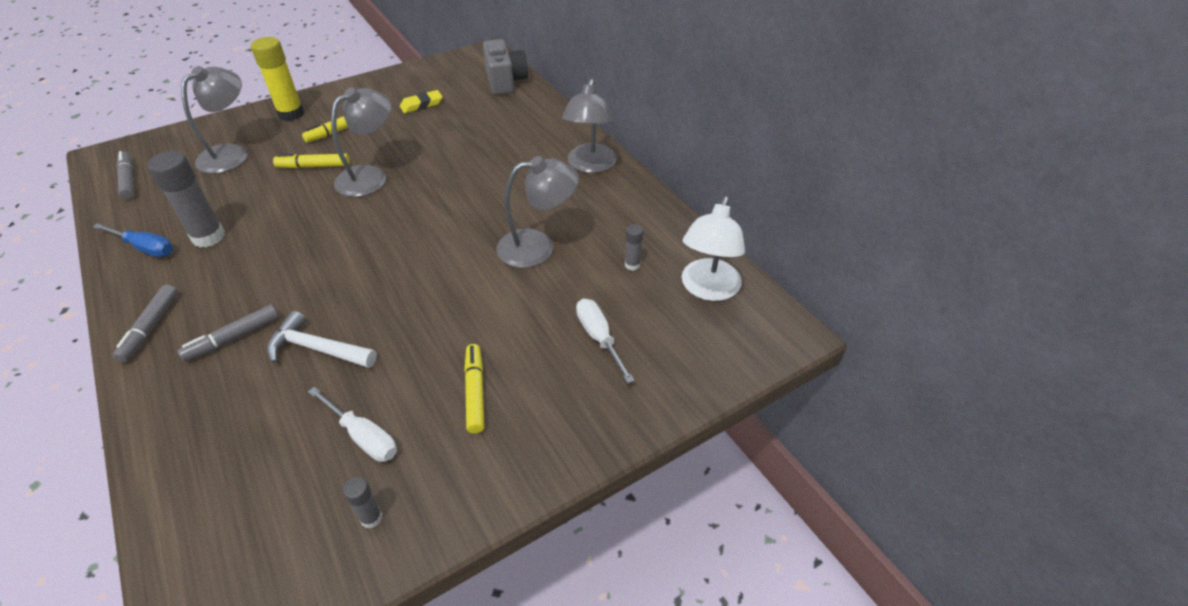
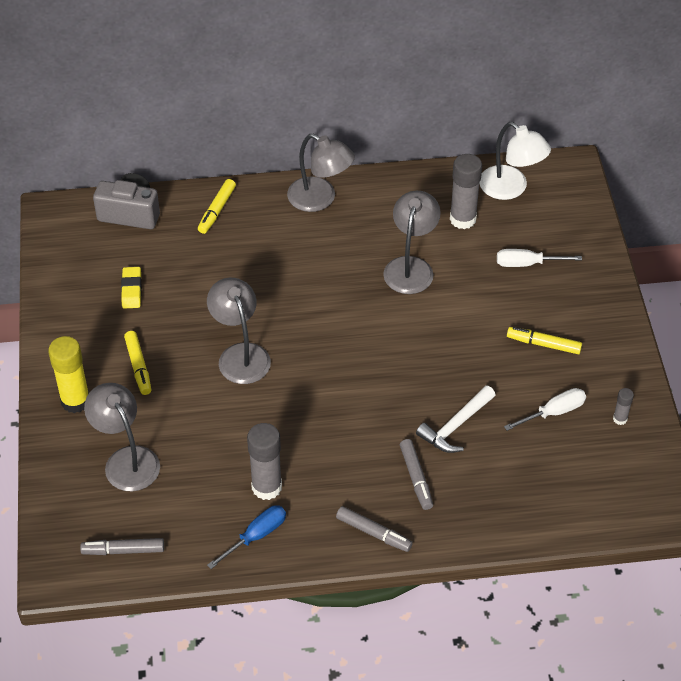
camera: 65 degrees left, 5 degrees up
(314, 166) = (194, 395): yellow marker -> yellow marker (217, 210)
(632, 265) = (463, 219): grey glue stick -> grey glue stick, size x2.04

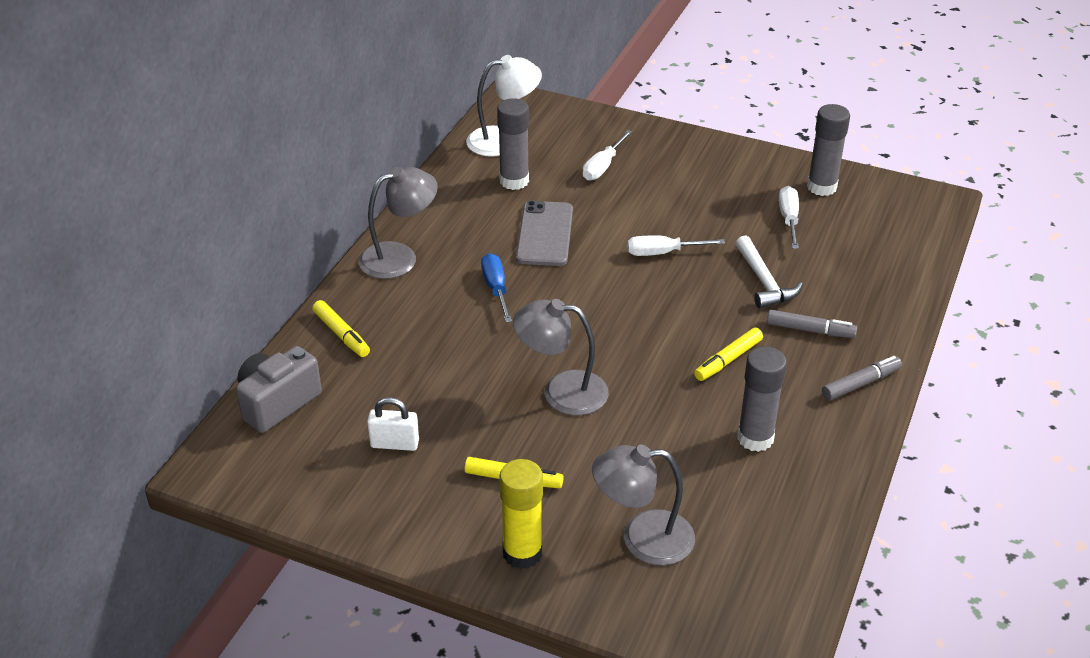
camera: 60 degrees left, 10 degrees down
(123, 550) = (772, 588): grey marker -> none
(131, 290) = (394, 444): yellow eraser -> white padlock
(256, 536) = (815, 470): blue screwdriver -> blue screwdriver (496, 289)
(410, 267) = (544, 234): grey lamp -> grey phone
(443, 348) = (663, 253): none -> white screwdriver
(543, 344) = (706, 194): yellow marker -> yellow marker (728, 360)
(620, 419) = (821, 187): grey glue stick -> grey glue stick, size x2.04

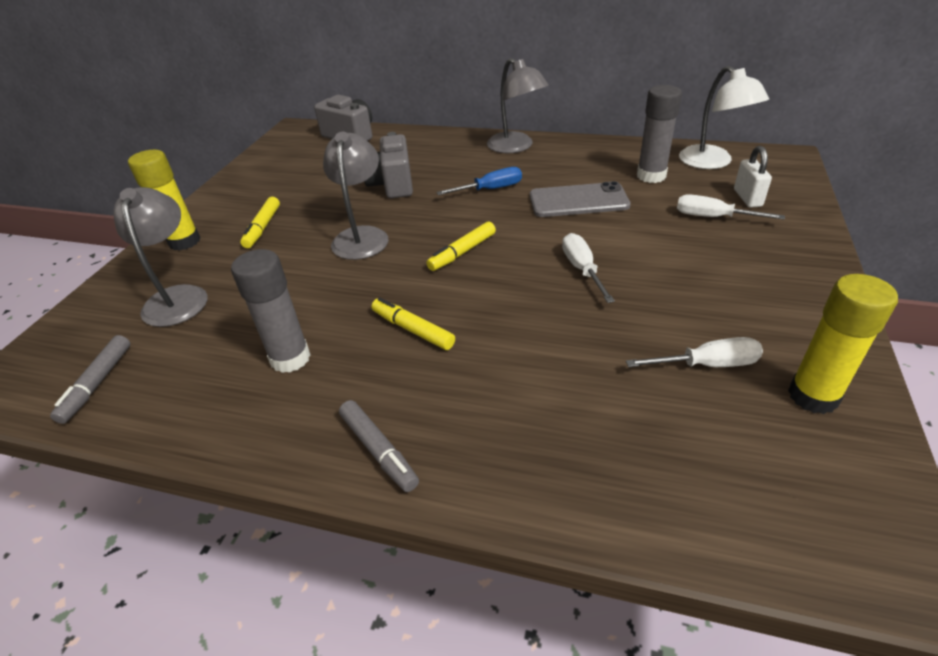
camera: 85 degrees right, 0 degrees up
(341, 334) = (421, 142): yellow marker -> yellow marker (462, 252)
(394, 444) = (307, 178): white padlock -> white padlock (747, 198)
(449, 365) = (392, 184): none -> grey camera
(764, 282) = (560, 349): white hammer -> none
(810, 330) = (477, 396): grey marker -> grey marker (97, 383)
(821, 187) = (813, 396): grey glue stick -> yellow glue stick

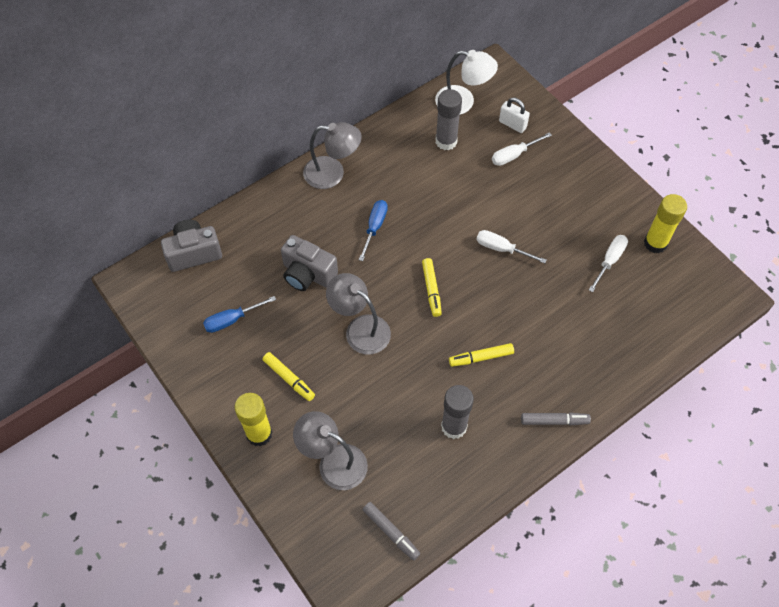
camera: 55 degrees left, 20 degrees up
(301, 176) = (232, 320): none -> blue screwdriver
(578, 201) = (435, 196): grey phone -> none

